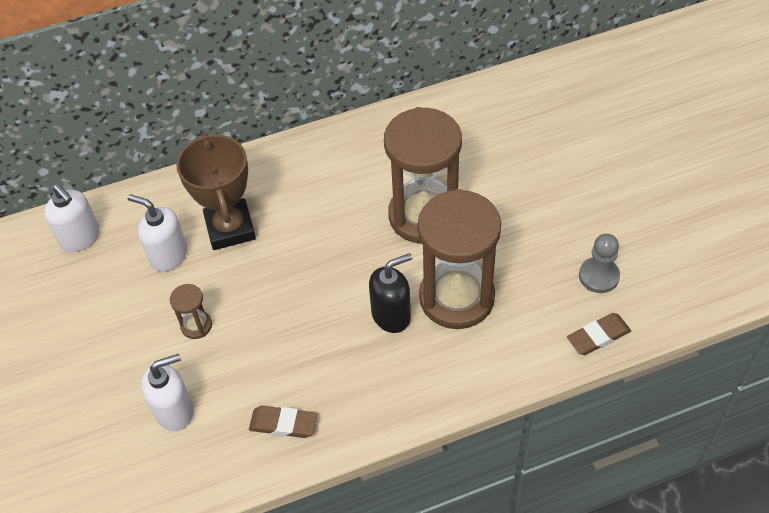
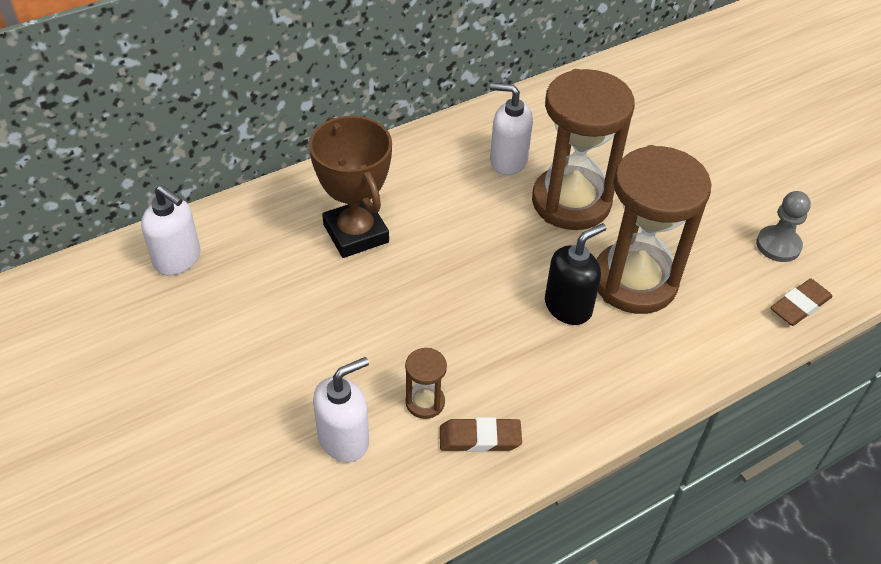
camera: 15 degrees left, 5 degrees down
(168, 255) = (290, 268): white soap dispenser -> white soap dispenser (508, 160)
(196, 325) = (344, 341): brown hourglass -> brown hourglass (425, 402)

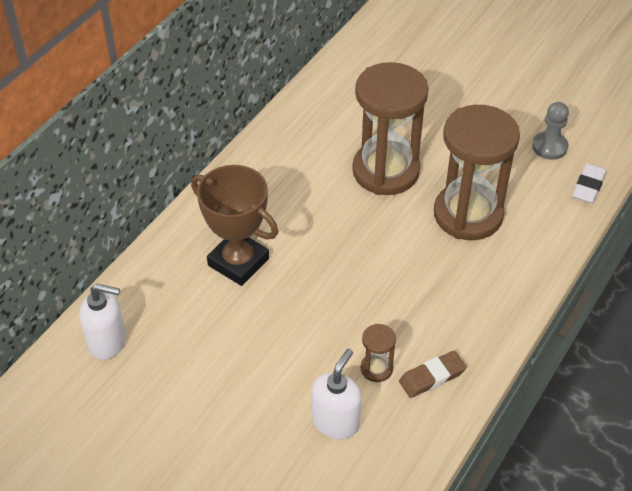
camera: 25 degrees left, 0 degrees up
(508, 160) = (317, 156): white soap dispenser -> none
(568, 307) = (433, 253): black soap dispenser -> none
(799, 306) = (588, 186): brown eraser -> white eraser

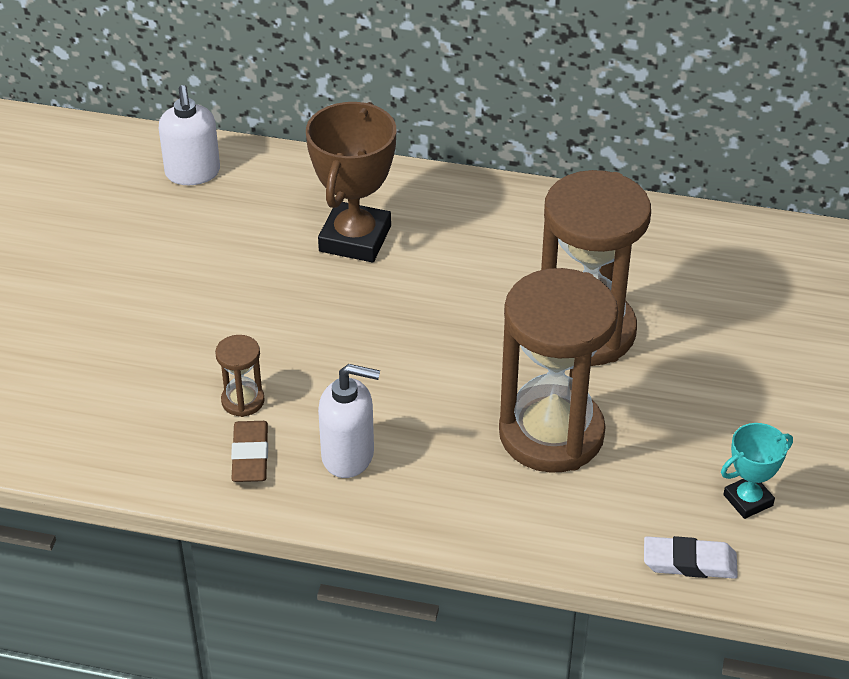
camera: 70 degrees right, 5 degrees down
(336, 422) = (150, 383): white soap dispenser -> white soap dispenser (348, 456)
(432, 377) = (250, 456): brown eraser -> brown eraser turned 45 degrees clockwise
(549, 147) = (748, 500): grey pawn -> turquoise trophy

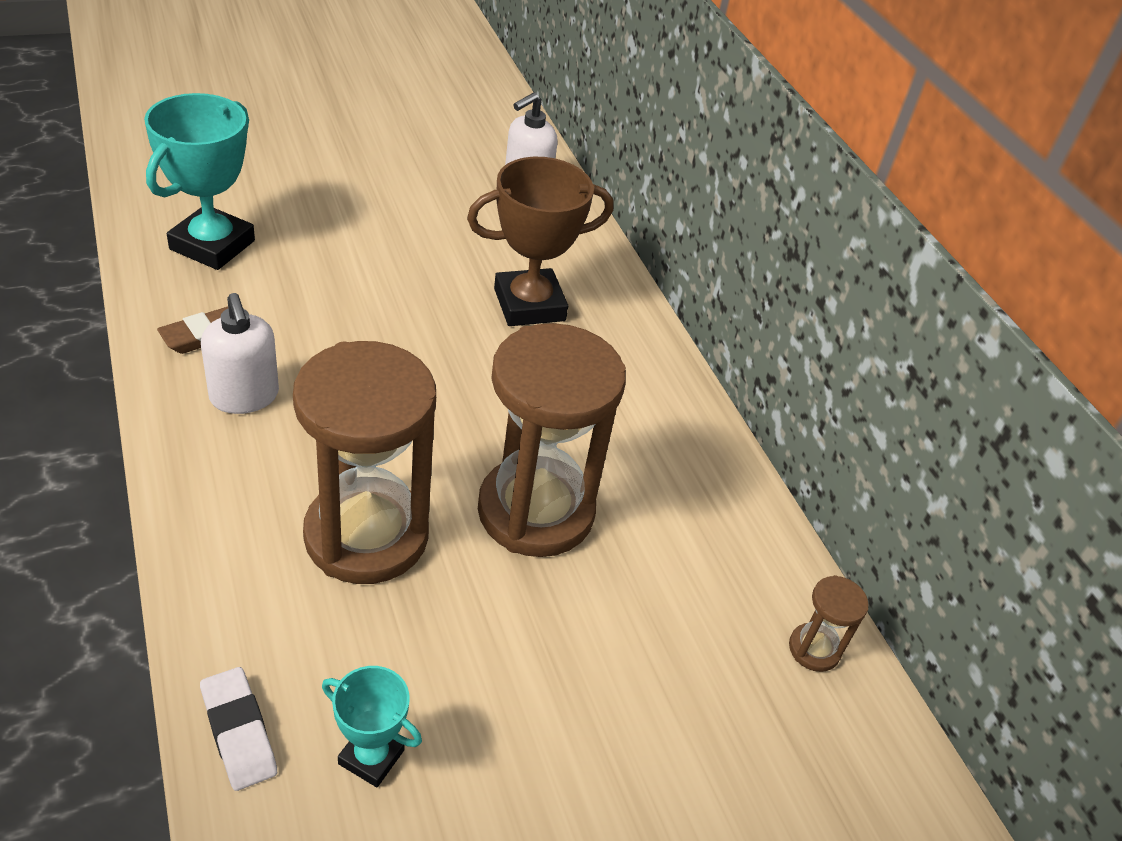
camera: 50 degrees right, 0 degrees up
(119, 414) = (212, 245): none -> turquoise trophy
(243, 401) = (273, 307): brown hourglass -> brown hourglass (814, 649)

